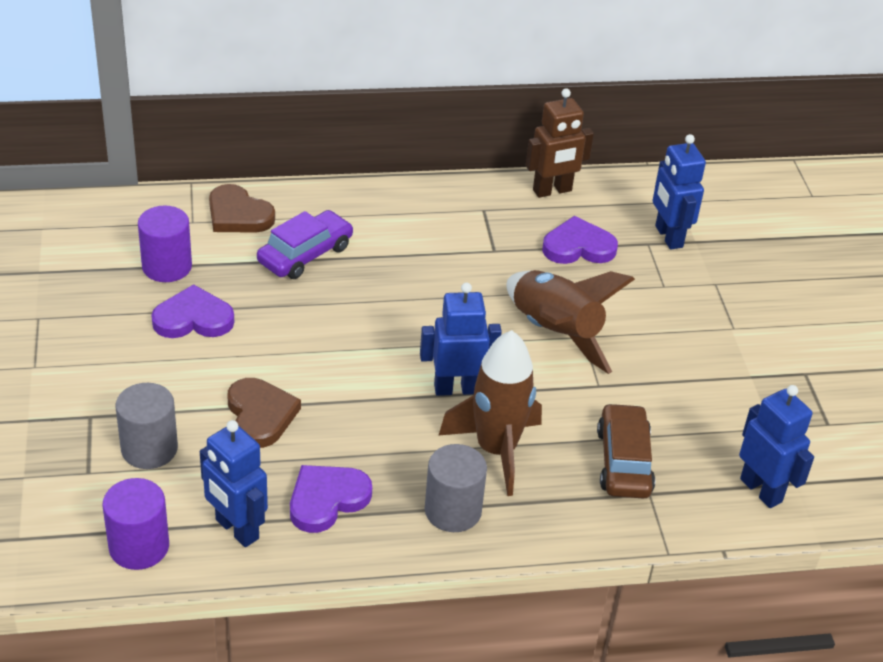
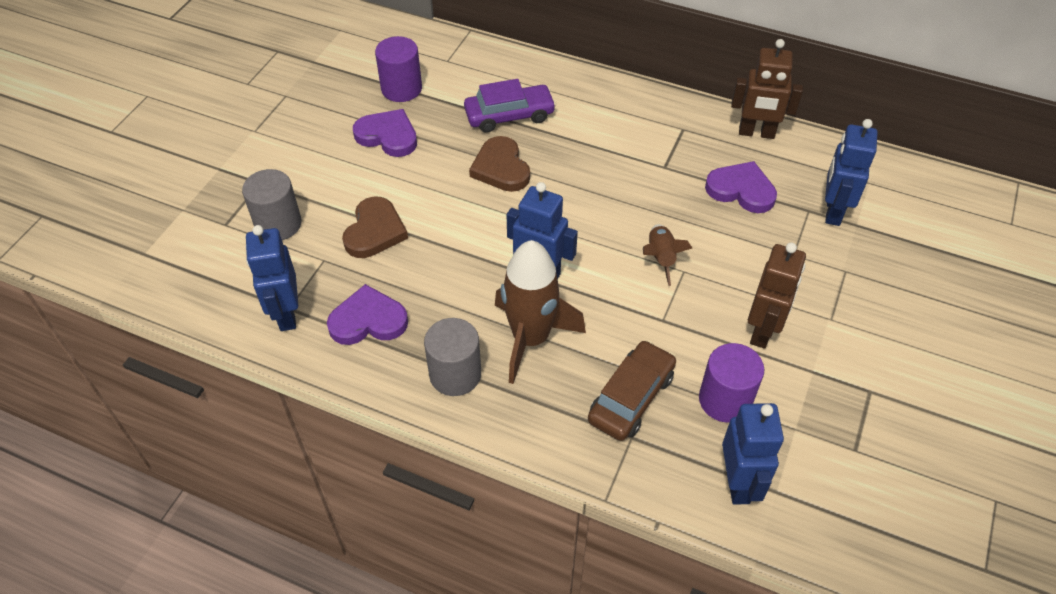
camera: 35 degrees right, 10 degrees up
(139, 546) = (212, 296): purple cylinder -> purple cylinder (725, 400)
(238, 215) = (484, 66): brown heart -> brown heart (501, 168)
(555, 333) = (660, 258): brown rocket -> brown rocket, size x0.51
(688, 360) = (763, 331): none -> brown robot

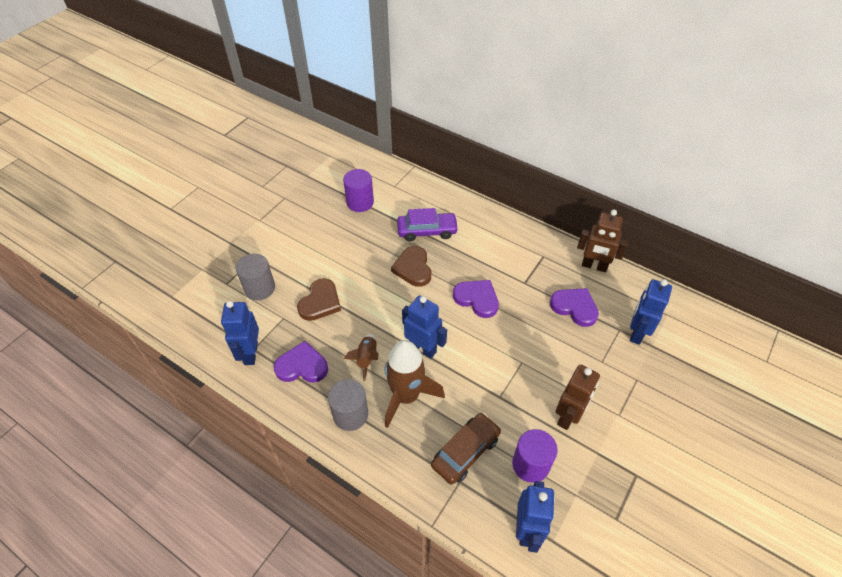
camera: 10 degrees right, 0 degrees up
(388, 136) = (344, 235): purple heart -> purple heart (477, 299)
(660, 258) = (508, 350): brown rocket -> brown rocket (366, 359)

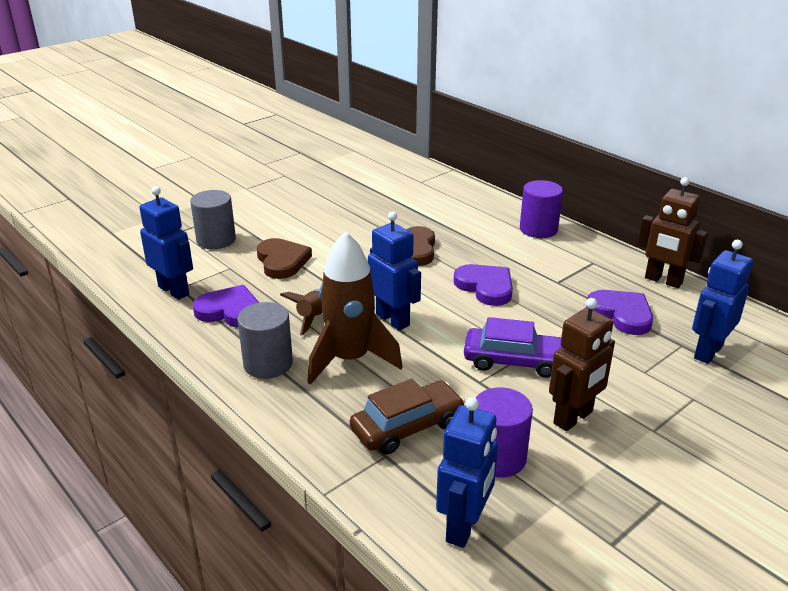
camera: 15 degrees right, 20 degrees down
(250, 353) = (174, 290): blue robot -> blue robot turned 120 degrees clockwise
(320, 302) = (282, 261): brown heart -> brown heart turned 60 degrees counterclockwise
(360, 202) = (372, 189): purple cylinder -> purple cylinder (538, 229)
(427, 231) = (445, 221): purple car -> purple car (515, 361)

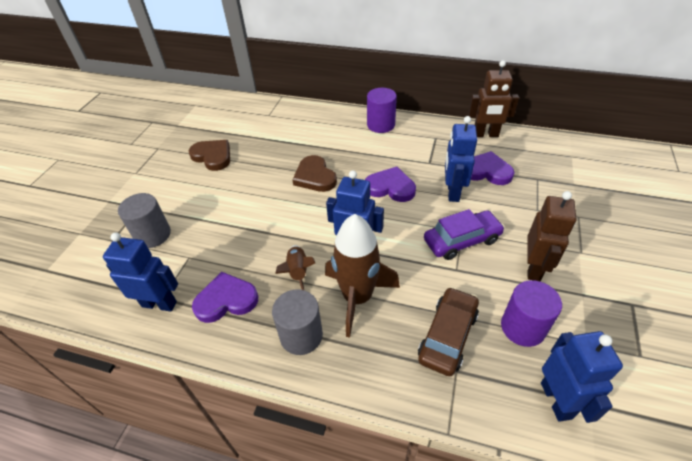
camera: 30 degrees left, 15 degrees up
(282, 261) = (227, 231): brown heart -> brown heart (212, 156)
(707, 352) = (554, 177): blue robot -> blue robot (452, 192)

